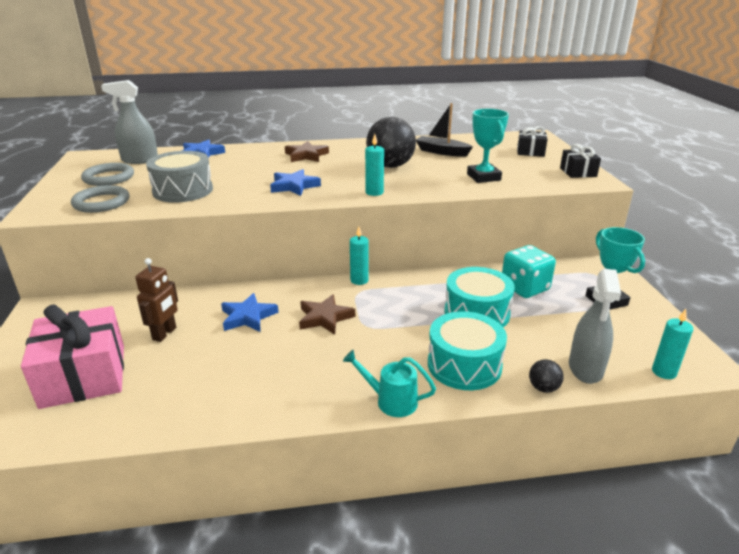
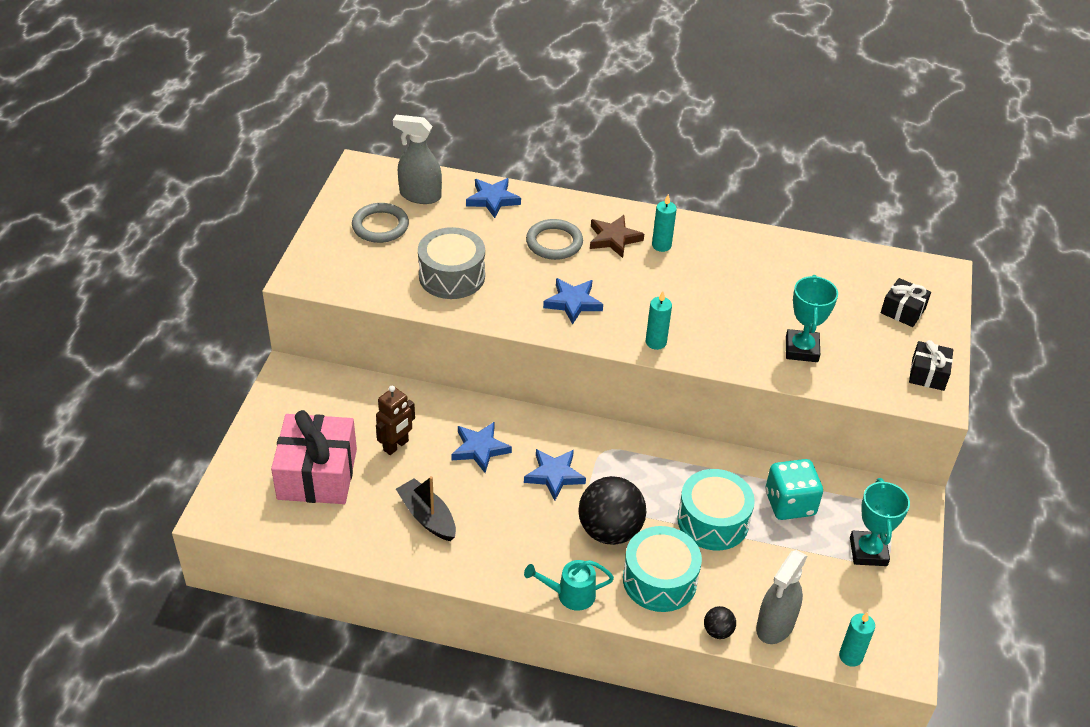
camera: 20 degrees right, 15 degrees up
(101, 202) = (365, 275): grey ring -> grey ring (554, 242)
(325, 317) = (554, 475): brown star -> blue star
(359, 280) = (614, 433): turquoise candle -> turquoise candle (661, 245)
(390, 166) = (703, 292): black ball -> black ball (610, 531)
(390, 401) = (570, 595): turquoise watering can -> turquoise watering can turned 45 degrees counterclockwise
(441, 152) = (786, 278): black boat -> black boat (427, 517)

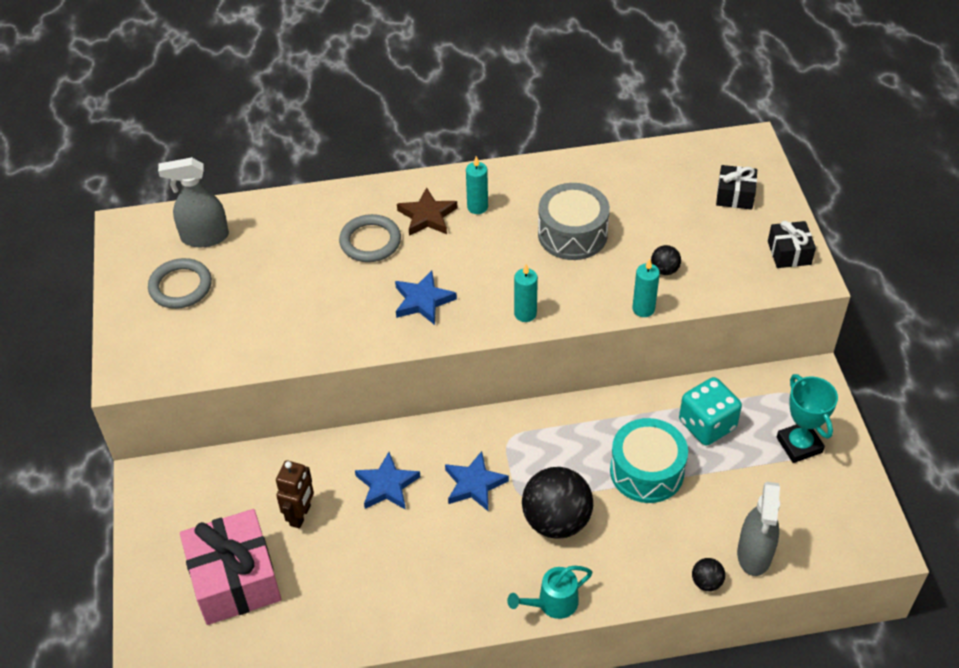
camera: 20 degrees left, 5 degrees up
(427, 517) = (372, 580): black boat -> none
(452, 276) = (285, 316): grey drum -> grey drum (572, 234)
(492, 199) = (283, 215): blue star -> none
(659, 580) = (628, 553): turquoise drum -> none
(801, 349) = (664, 270): turquoise trophy -> black ball
(850, 656) = (834, 556): turquoise candle -> turquoise candle (643, 309)

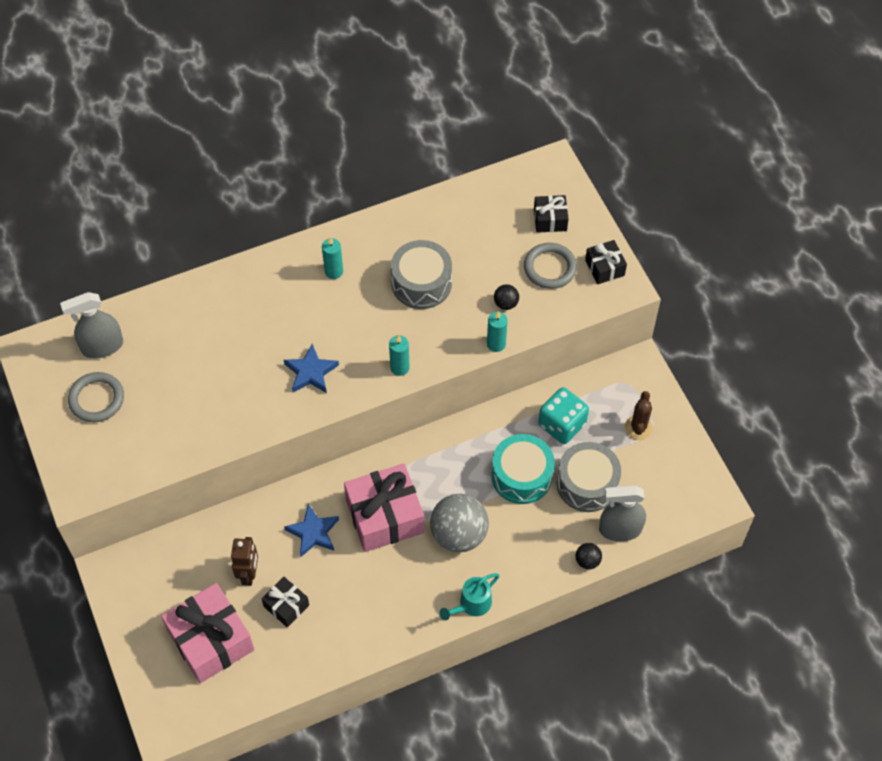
camera: 15 degrees left, 10 degrees up
(333, 559) = (286, 606): none -> black gift
(370, 241) = (250, 323): grey ring -> grey ring (550, 268)
(427, 216) = (293, 289): brown star -> none
(474, 484) = (385, 516): blue star -> pink gift
(556, 521) = (459, 534): black ball -> grey ball
(724, 495) = (587, 484): none -> grey drum
(754, 554) = (620, 529): grey spray bottle -> grey spray bottle turned 90 degrees clockwise
(799, 445) = (638, 427): turquoise trophy -> brown cactus

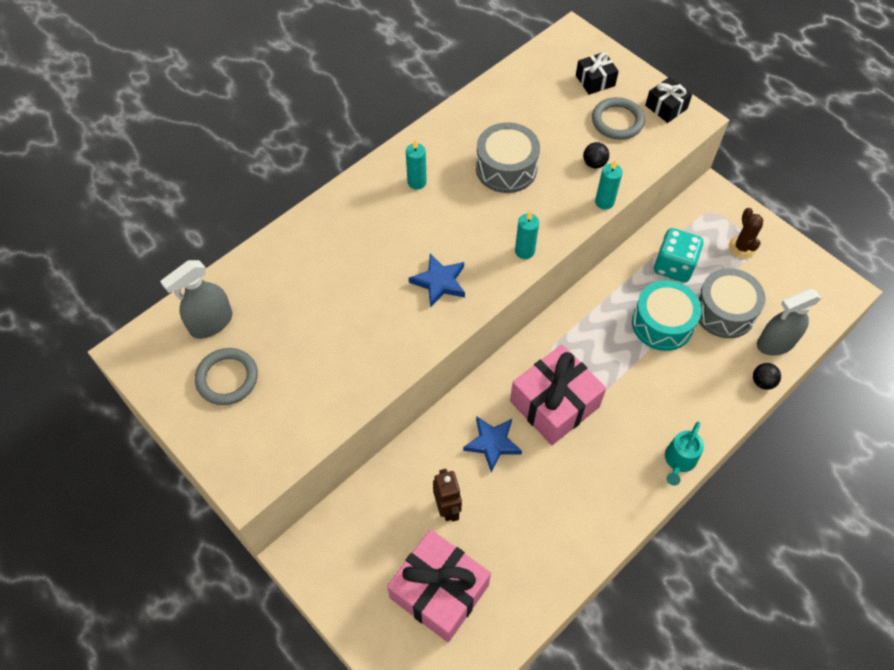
camera: 20 degrees left, 0 degrees up
(286, 606) = (500, 527): black gift -> none
(459, 534) = (632, 397): grey ball -> none

